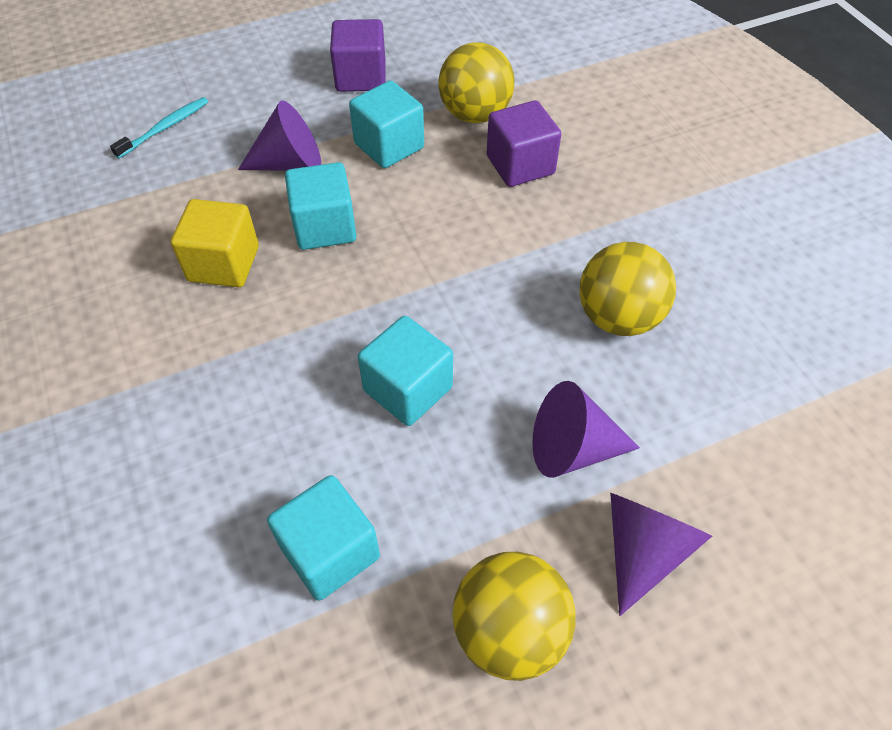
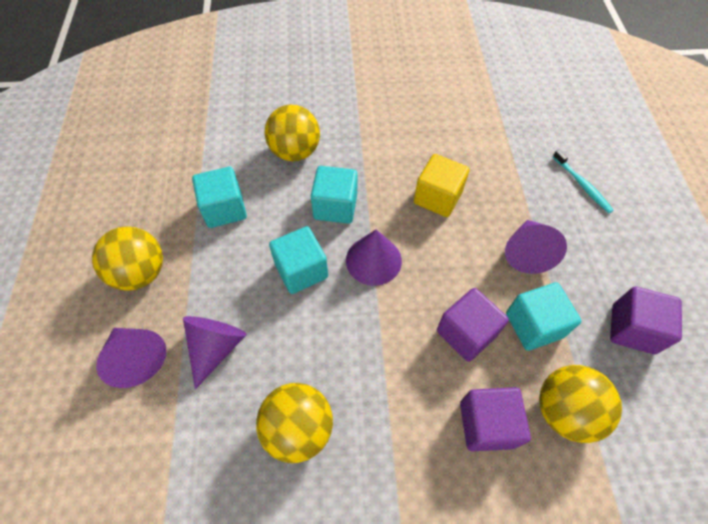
camera: 110 degrees right, 5 degrees up
(165, 487) = (295, 152): none -> yellow ball
(325, 227) = (454, 259): turquoise cube -> turquoise cube (335, 206)
(358, 309) = (373, 260): none -> purple cone
(425, 197) = (466, 333): none -> purple cube

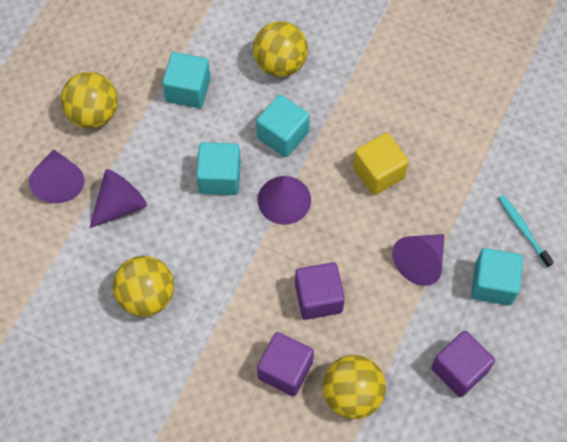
camera: 30 degrees right, 5 degrees up
(534, 325) = (378, 322): turquoise cube -> turquoise cube (493, 284)
(582, 185) = (523, 229): turquoise toothbrush -> turquoise toothbrush turned 150 degrees clockwise

